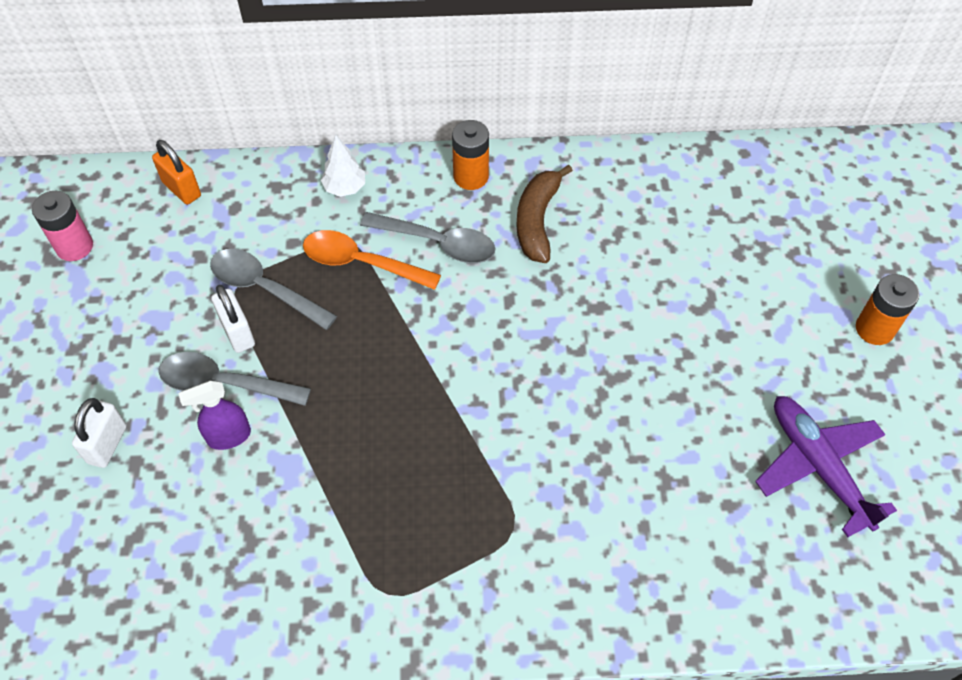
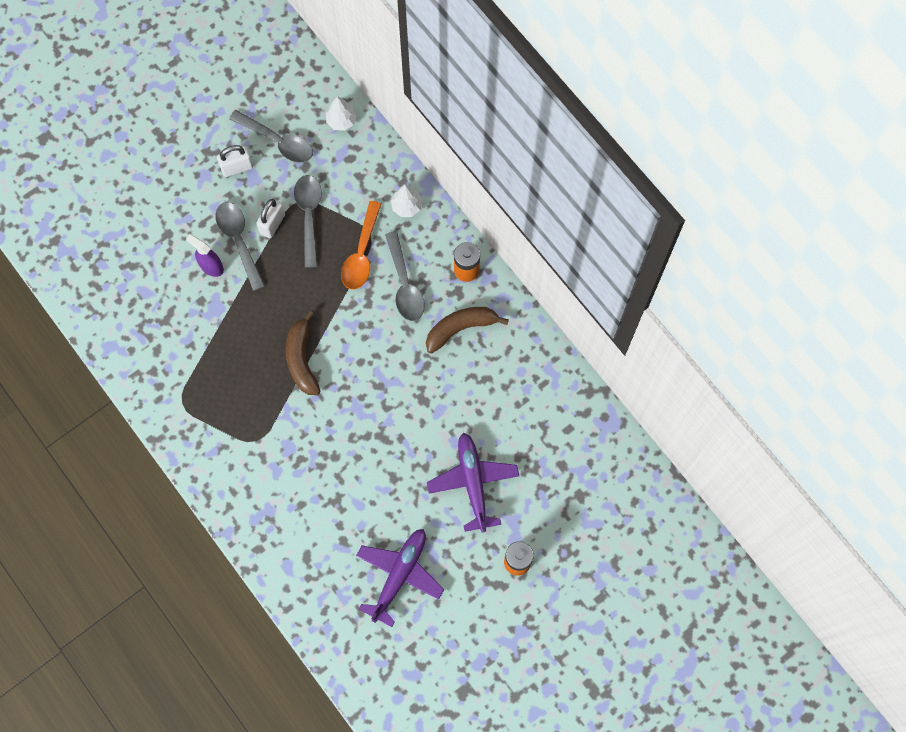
camera: 55 degrees right, 15 degrees up
(74, 246) = (265, 98): pink battery -> none
(107, 444) = (167, 213): white padlock -> white padlock (237, 167)
(140, 265) = (278, 141): none -> grey spoon
(182, 189) = (341, 121): orange padlock -> white tree
(361, 263) = (361, 253): orange spoon -> orange spoon turned 150 degrees counterclockwise
(443, 406) = (302, 359): none -> brown banana
(742, 316) = (473, 483): none -> purple plane

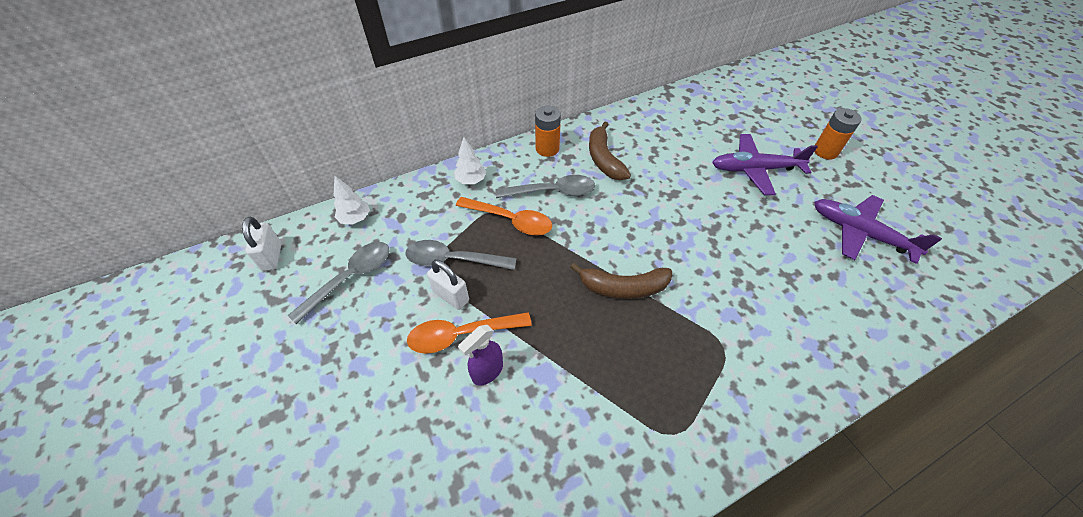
camera: 80 degrees left, 20 degrees down
(237, 167) = (364, 325): white padlock -> white padlock (272, 257)
(239, 241) = (461, 335): grey spoon -> orange spoon

